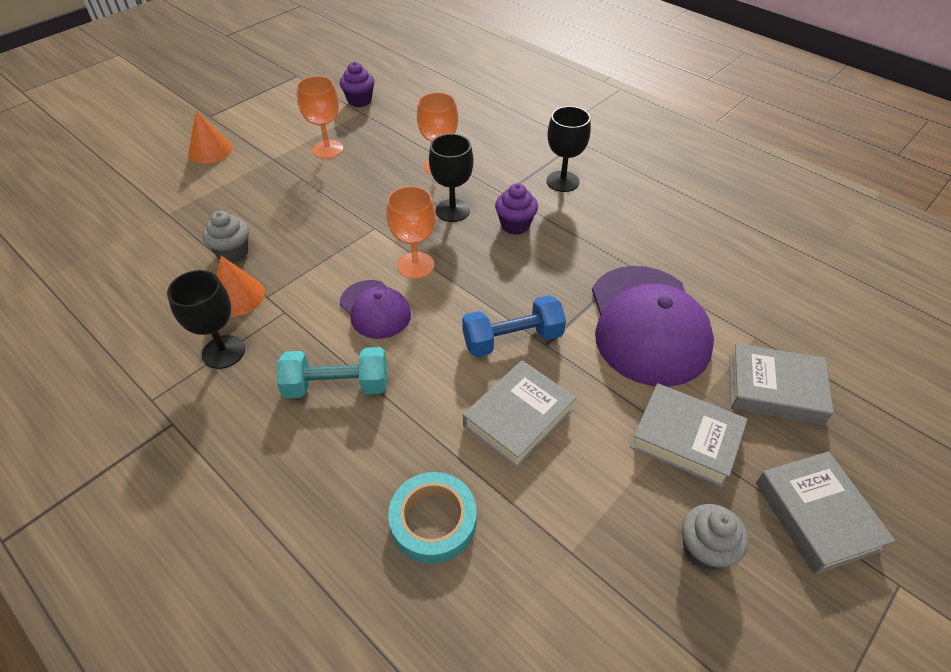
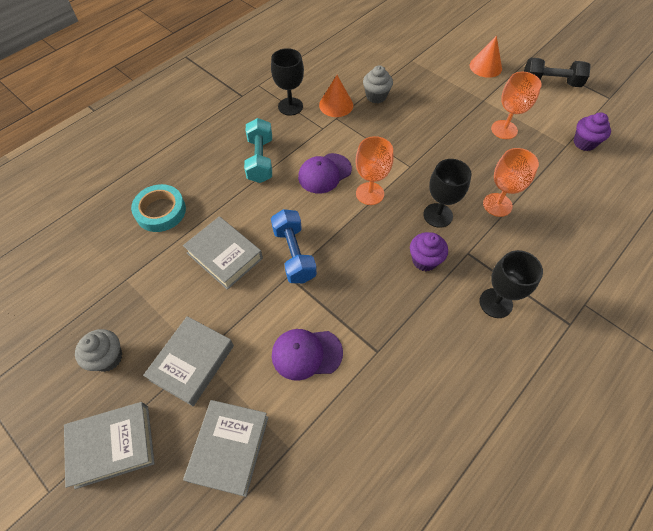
camera: 90 degrees right, 10 degrees up
(259, 108) = (550, 83): none -> black dumbbell
(648, 324) = (306, 354): purple cap -> purple cap, size x0.54

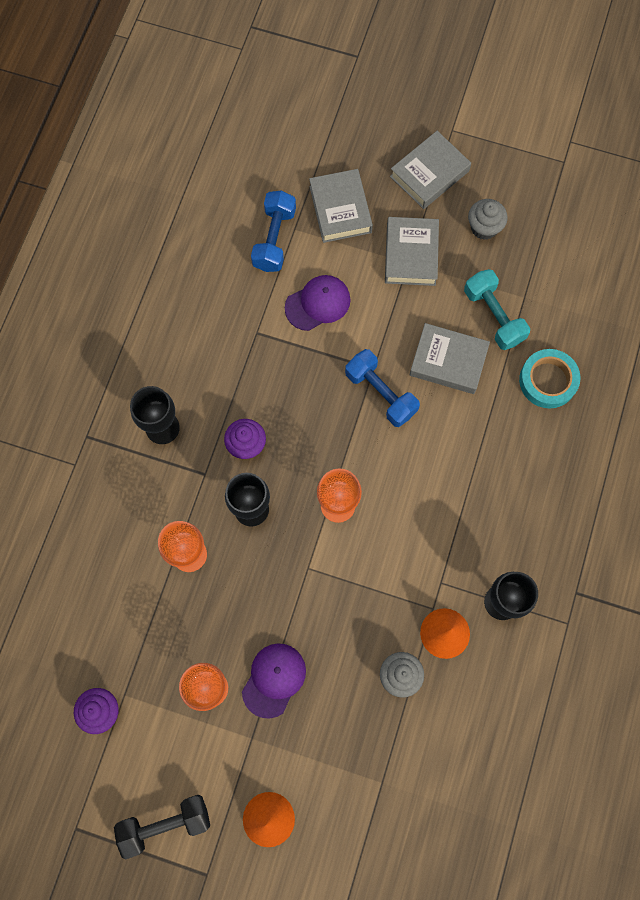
camera: 155 degrees right, 15 degrees up
(260, 160) = (486, 496): turquoise dumbbell -> turquoise dumbbell (493, 316)
(316, 445) = (274, 239): none -> blue dumbbell
(324, 173) = (402, 511): purple cap -> purple cap (274, 680)

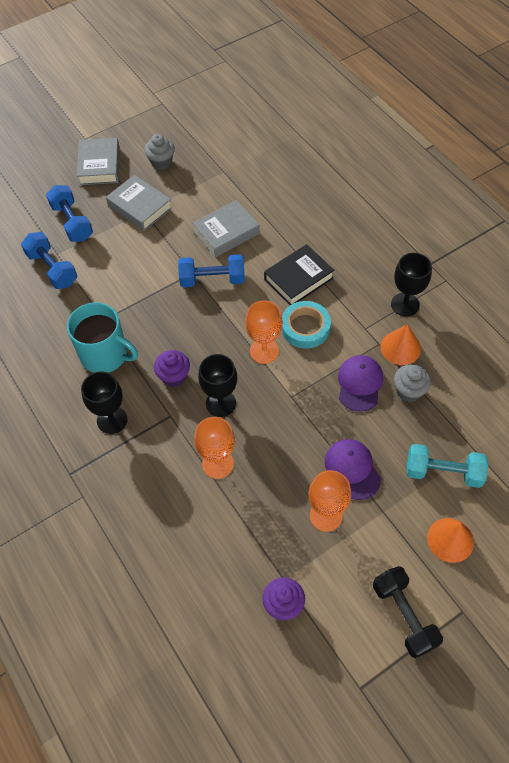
camera: 50 degrees left, 15 degrees down
(165, 824) = (404, 615): black dumbbell -> black dumbbell turned 45 degrees counterclockwise
(221, 366) = (105, 355): none -> turquoise mug
(318, 303) = (120, 274): purple cap -> purple cap (359, 384)
(340, 209) = (72, 222): grey book -> blue dumbbell
(448, 474) = (298, 279): none -> black book
(493, 316) = (220, 193): turquoise dumbbell -> turquoise dumbbell (443, 472)
(548, 381) = (286, 193): turquoise tape -> turquoise tape (305, 327)

